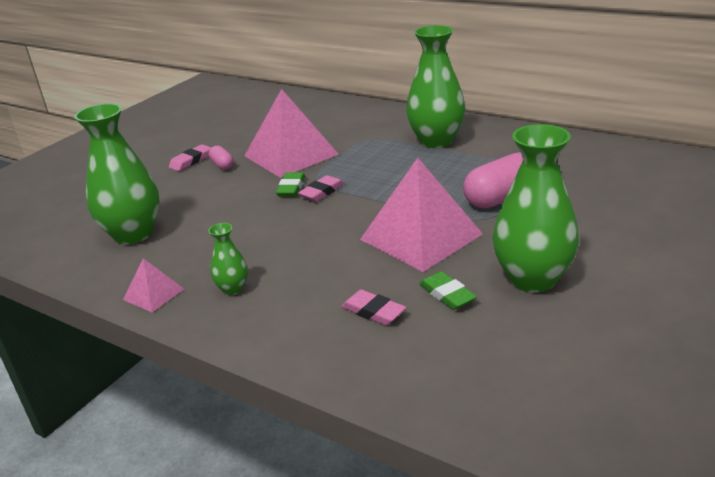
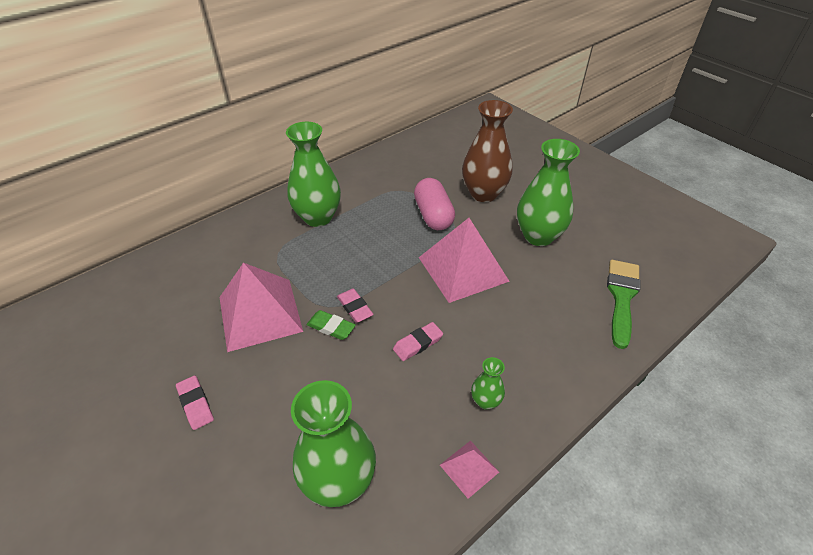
camera: 75 degrees left, 15 degrees up
(222, 165) = (234, 375): pink capsule -> none
(373, 311) = (548, 319): pink eraser -> pink eraser (418, 344)
(447, 294) = (541, 278): green eraser -> none
(457, 372) = (621, 297): none -> green brush
(583, 221) = (483, 193): none -> brown vase

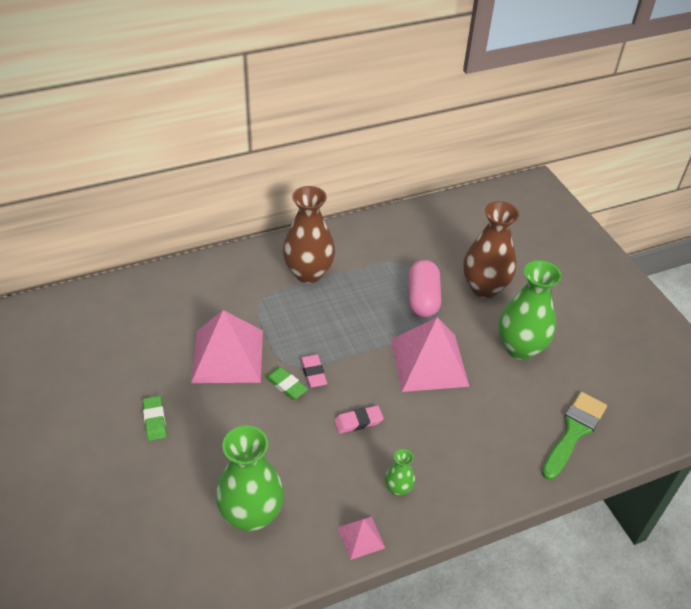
camera: 15 degrees right, 0 degrees up
(196, 404) = (155, 420): pink eraser -> green eraser
(318, 217) = (308, 273): green vase -> brown vase

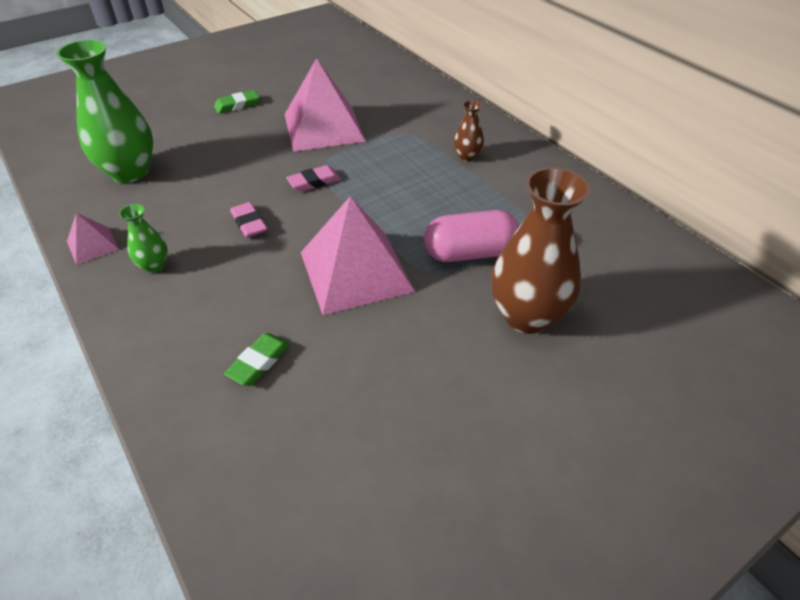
camera: 80 degrees right, 0 degrees up
(286, 385) = (292, 167): green eraser -> green eraser (259, 362)
(308, 273) = (467, 157): brown vase -> brown vase, size x0.47
(520, 348) = (414, 369): green vase -> none
(574, 431) = (253, 451): green brush -> none

